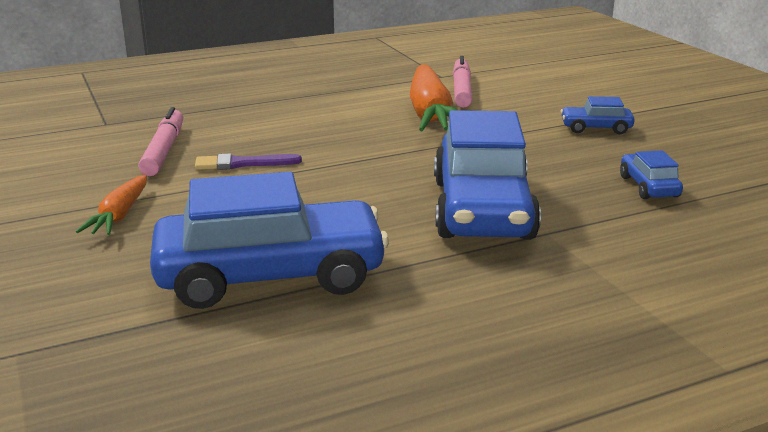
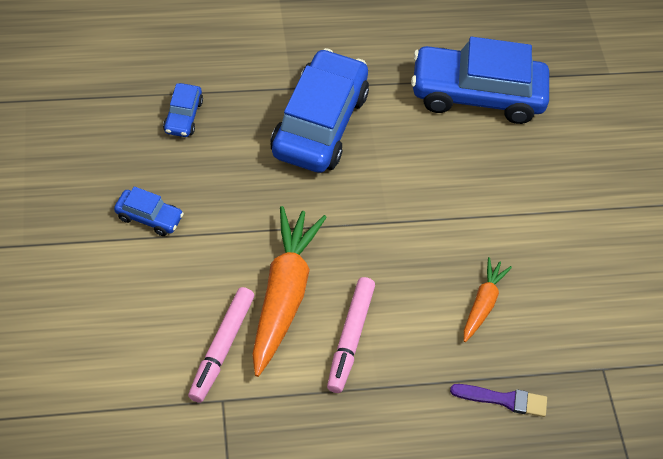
camera: 170 degrees left, 30 degrees up
(119, 215) = (572, 189): orange carrot -> orange carrot (482, 303)
(164, 150) = (544, 288): pink marker -> pink marker (350, 338)
(242, 164) = (479, 242): purple brush -> purple brush (503, 400)

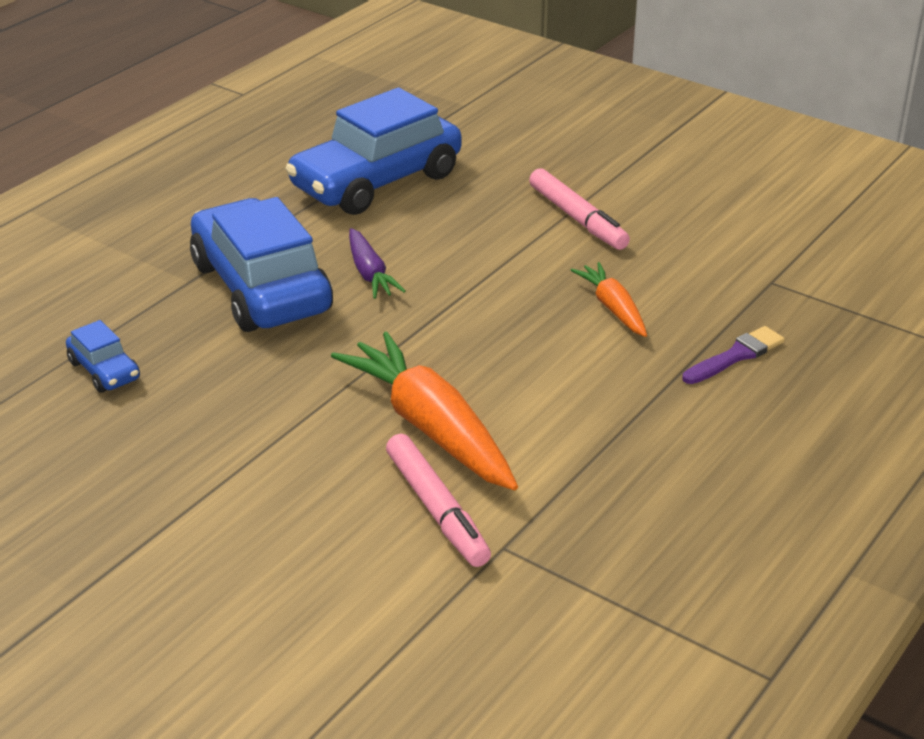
camera: 40 degrees left, 20 degrees down
(149, 217) = (194, 469): blue car -> none
(350, 338) = (543, 412): pink marker -> pink marker (577, 218)
(386, 162) = (370, 273): none -> purple carrot

